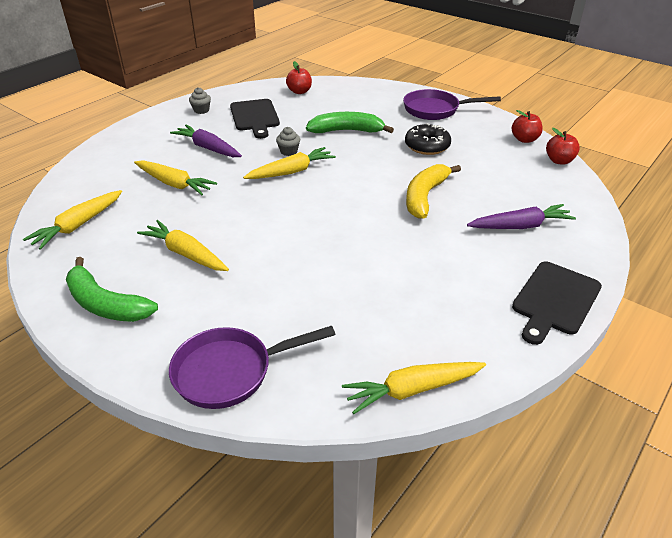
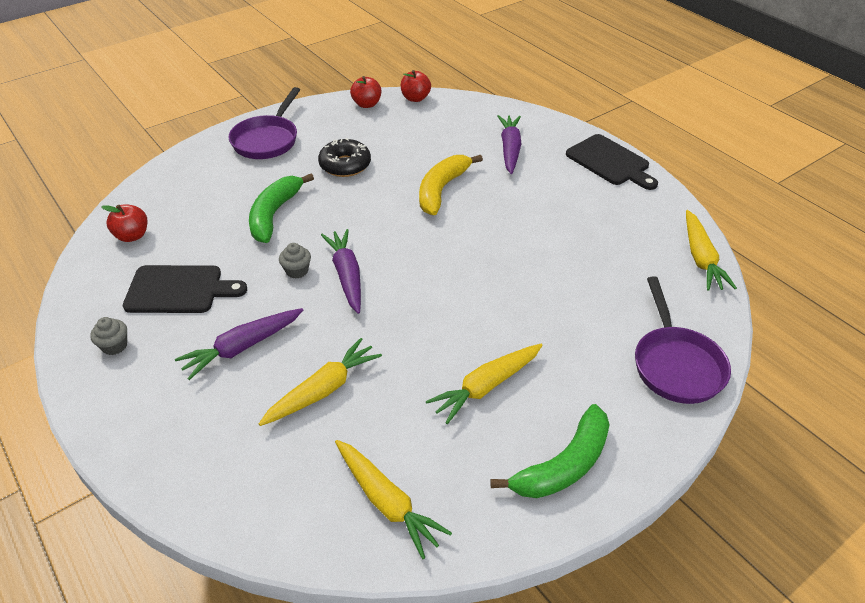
camera: 75 degrees left, 5 degrees up
(291, 171) = (347, 275): yellow carrot -> purple carrot
(425, 196) = (441, 190): yellow banana -> yellow banana turned 75 degrees clockwise

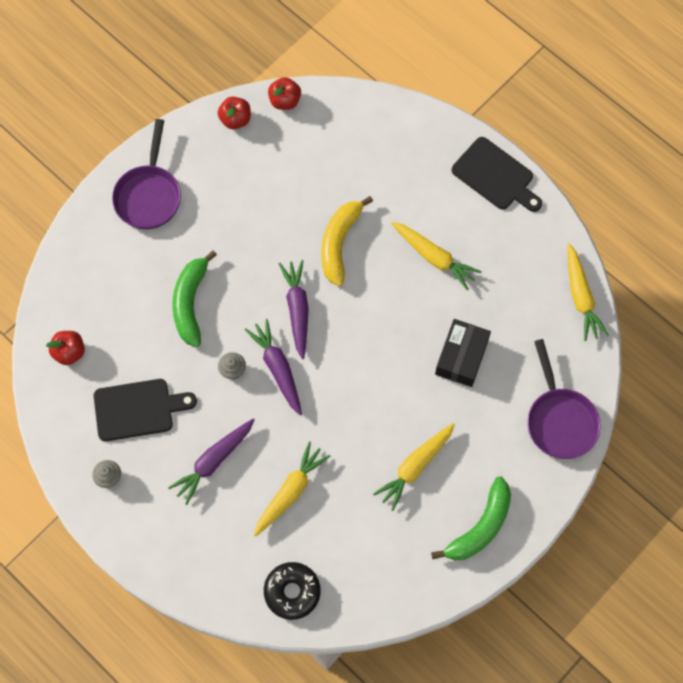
camera: 10 degrees left, 25 degrees up
(345, 165) = (238, 222): black donut -> black donut (292, 592)
(387, 502) = (361, 578): yellow carrot -> yellow carrot (434, 257)
(510, 149) = (396, 171): purple carrot -> purple carrot (297, 310)
(559, 291) = (461, 357): none -> black box

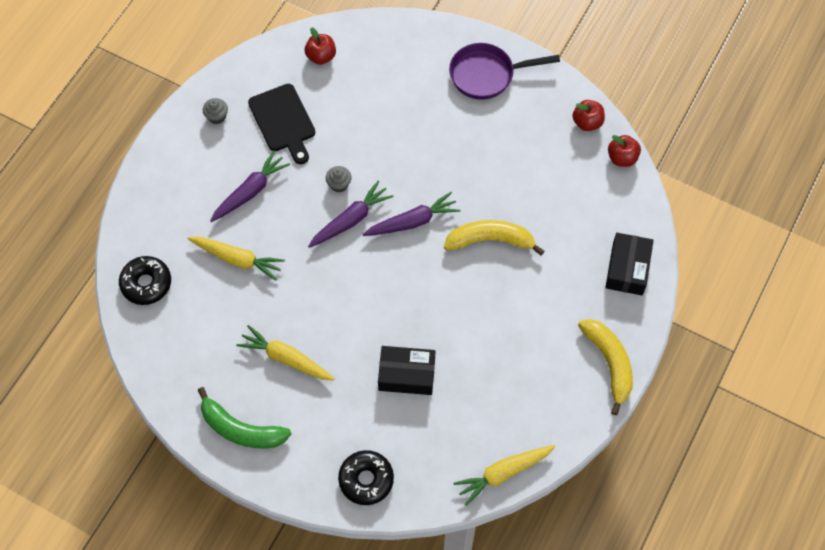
camera: 75 degrees right, 5 degrees down
(190, 303) = (393, 134): green banana -> none
(213, 462) = (250, 191): purple carrot -> purple carrot turned 105 degrees clockwise
(404, 132) = (627, 269): none -> black box
(434, 257) = (502, 327): yellow carrot -> none
(495, 176) = (609, 364): black cutting board -> yellow banana
(560, 420) = (366, 480): purple pan -> black donut

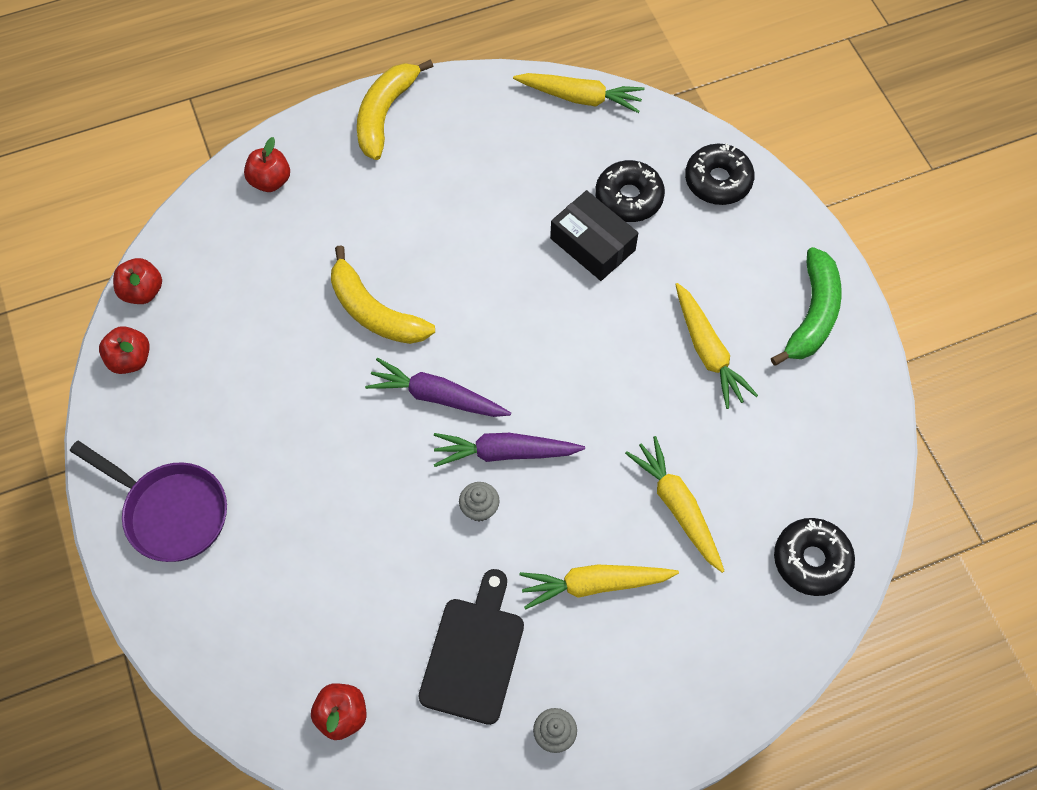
camera: 140 degrees left, 0 degrees up
(241, 429) = (812, 314): green banana -> green banana turned 45 degrees clockwise
(250, 191) = (594, 585): purple carrot -> yellow carrot
(411, 423) = (629, 197): none -> black donut
(627, 269) = (270, 181): black box -> red apple

